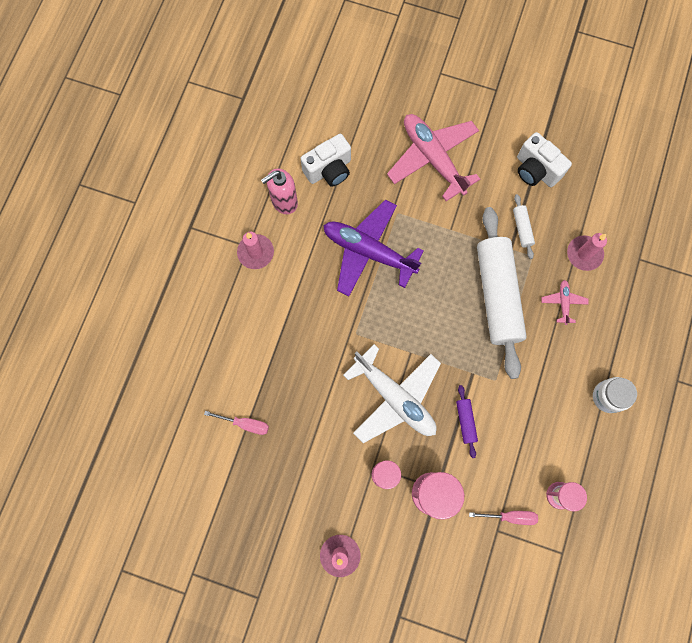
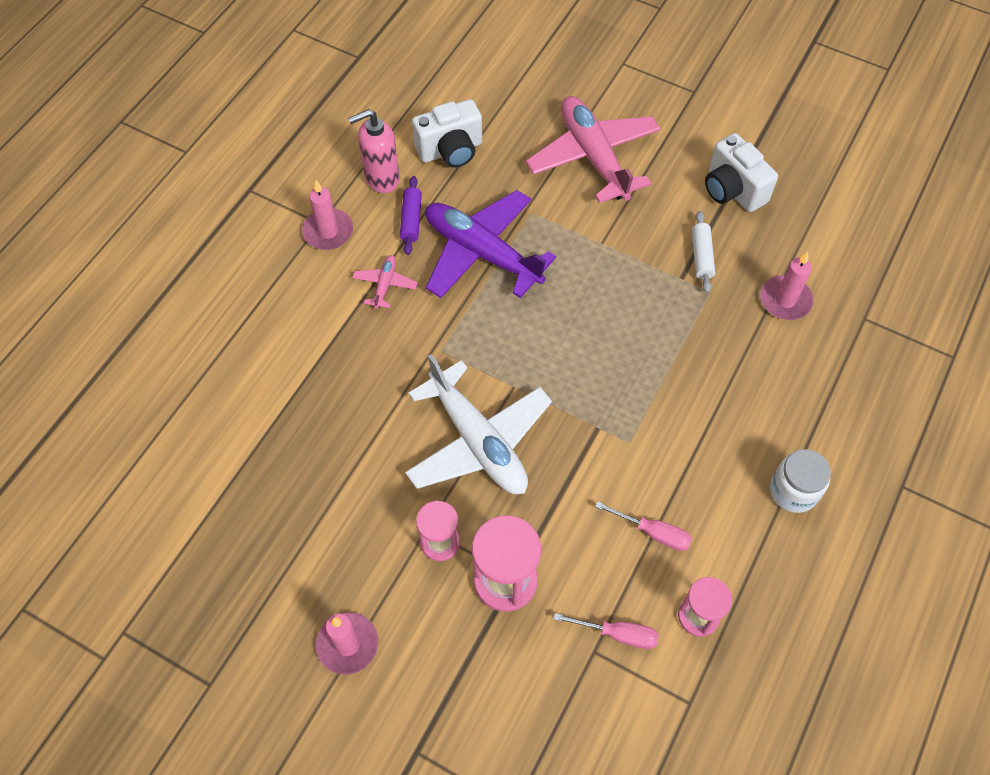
camera: 10 degrees right, 15 degrees down
(245, 424) = (256, 441): pink screwdriver -> pink screwdriver (653, 532)
(465, 421) = (575, 490): purple rolling pin -> purple rolling pin (411, 220)
(497, 295) = (651, 333): white rolling pin -> none
(563, 302) = (745, 357): pink plane -> pink plane (385, 285)

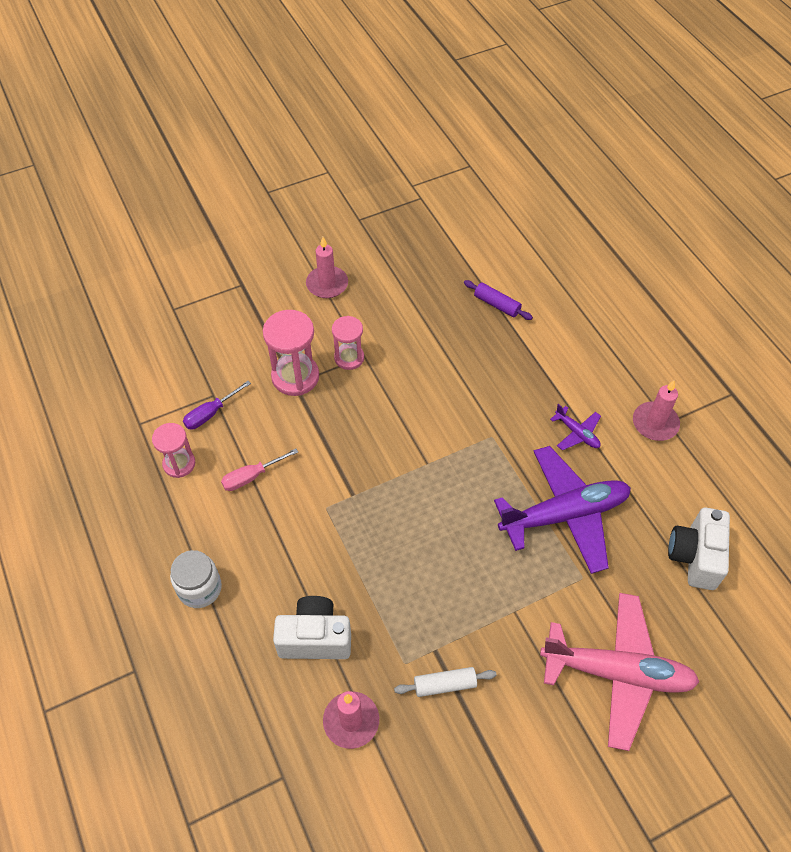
camera: 125 degrees right, 5 degrees down
(381, 178) = (691, 487): pink soap dispenser -> none
(385, 285) = (577, 433): pink plane -> purple plane
(411, 220) = (631, 484): purple rolling pin -> purple rolling pin (497, 305)
(478, 441) = (402, 417): white plane -> none
(618, 634) = (211, 413): pink screwdriver -> purple screwdriver
(701, 256) = (445, 685): white rolling pin -> white rolling pin turned 45 degrees counterclockwise
(732, 190) = (498, 774): white camera -> white camera (315, 638)

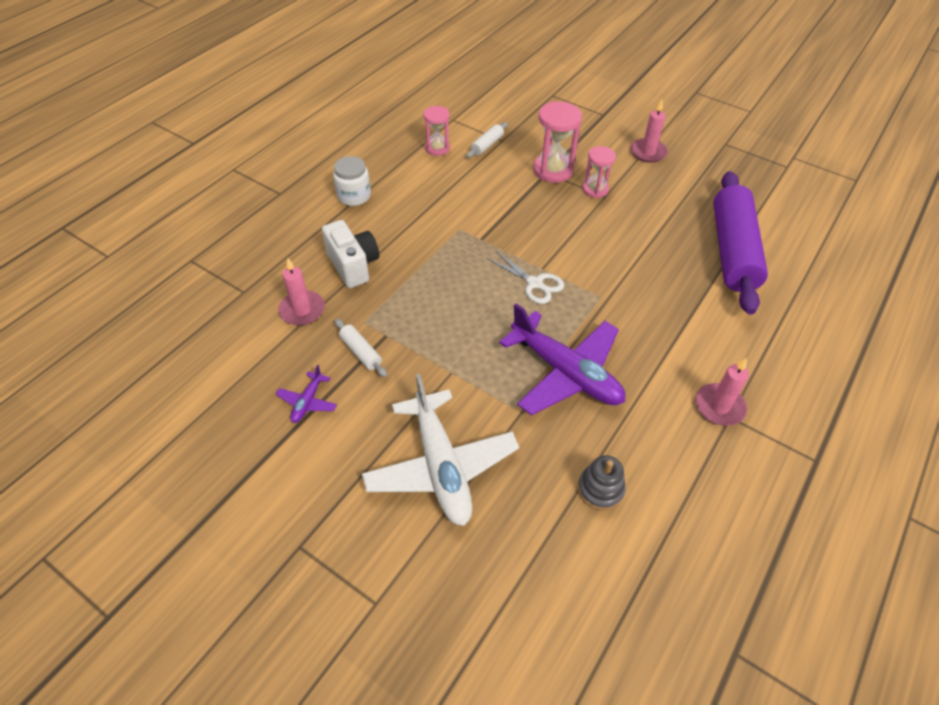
camera: 60 degrees right, 5 degrees down
(211, 413) = (487, 145): purple screwdriver -> white rolling pin
(251, 477) = (454, 184): pink screwdriver -> none
(444, 480) = (535, 284): none -> white scissors
(497, 305) = (732, 251): purple rolling pin -> purple rolling pin, size x2.49
(577, 433) = (655, 352): purple plane -> purple plane (307, 402)
(617, 673) = (441, 466): pink plane -> white plane
(695, 557) = (600, 489): white camera -> grey stacking toy

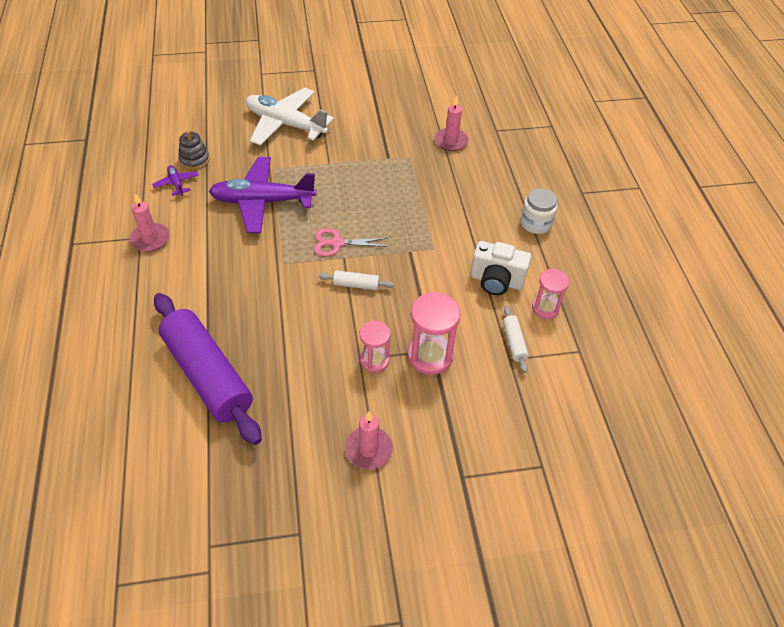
camera: 135 degrees right, 0 degrees up
(307, 402) = (383, 109): purple plane -> purple plane (176, 184)
(353, 266) = (462, 180): white camera -> white camera (496, 281)
(361, 352) = (389, 142): white rolling pin -> white rolling pin (356, 285)
(535, 284) = (336, 243): white scissors -> pink scissors

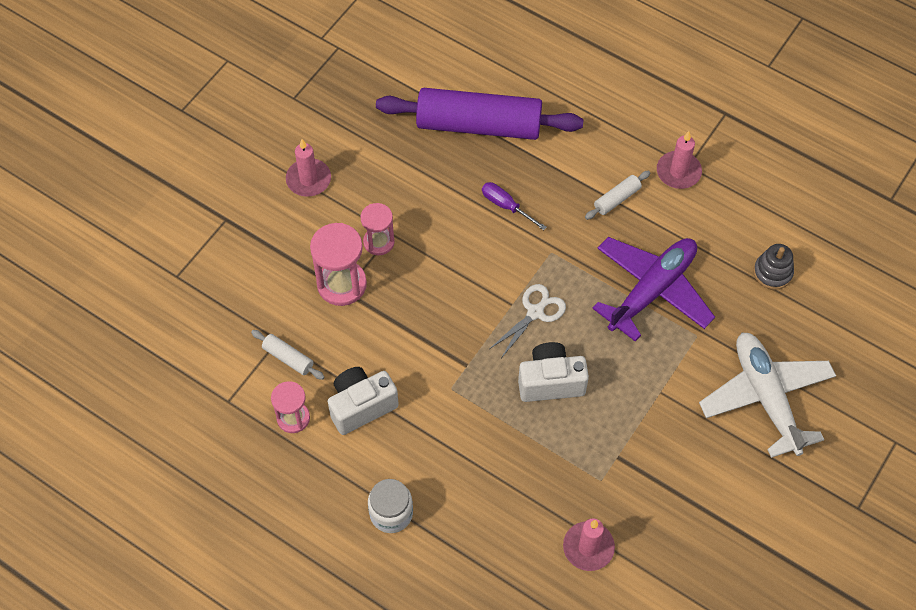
camera: 135 degrees right, 10 degrees up
(176, 184) = (745, 236): purple plane -> none
(269, 309) = (506, 206): none -> purple screwdriver
(285, 124) = (766, 397): white plane -> white plane turned 90 degrees counterclockwise
(336, 243) = (535, 312): pink scissors -> white scissors
(356, 285) = (470, 289): white rolling pin -> white rolling pin (617, 199)
(376, 208) = (550, 382): none -> white camera

